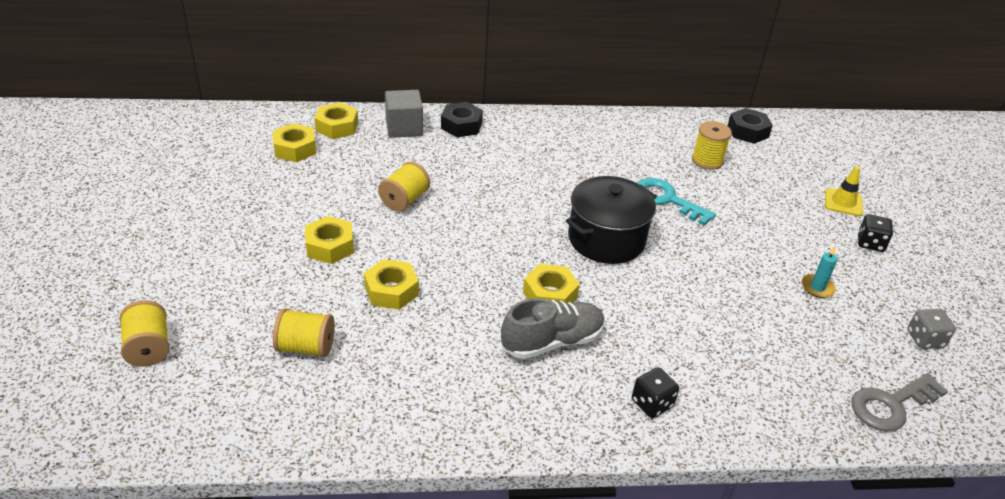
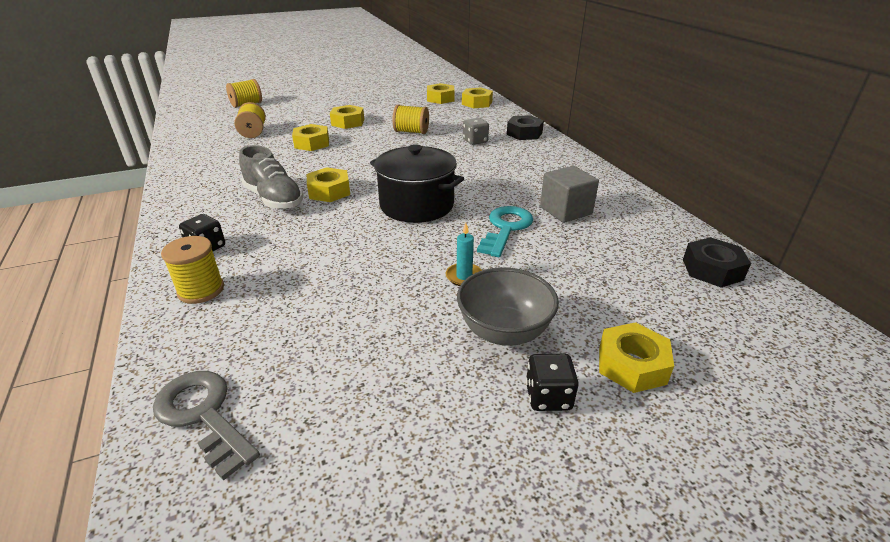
camera: 75 degrees right, 5 degrees down
(404, 128) = (498, 118): grey cube -> grey cube (565, 210)
(707, 160) = (607, 245): yellow spool -> yellow spool (201, 290)
(808, 242) = (504, 332): none -> grey bowl
(817, 287) = (412, 342): turquoise candle -> turquoise candle (464, 276)
(843, 202) = (632, 365): yellow traffic cone -> yellow nut
(925, 339) = (342, 460): grey dice -> grey dice (475, 141)

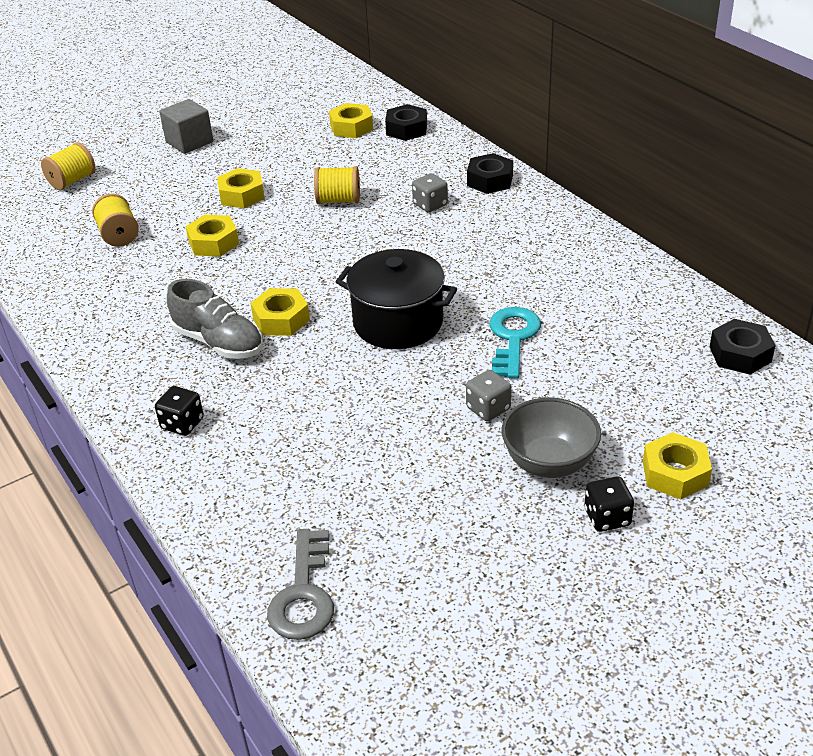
camera: 10 degrees left, 5 degrees up
(201, 290) = (214, 476): yellow spool -> none
(203, 415) = (304, 594): grey key -> grey key turned 120 degrees counterclockwise
(464, 276) = (488, 408): turquoise candle -> grey dice
(477, 103) = (406, 129): yellow nut -> black nut
(565, 210) = (573, 301): grey cube -> grey cube (189, 142)

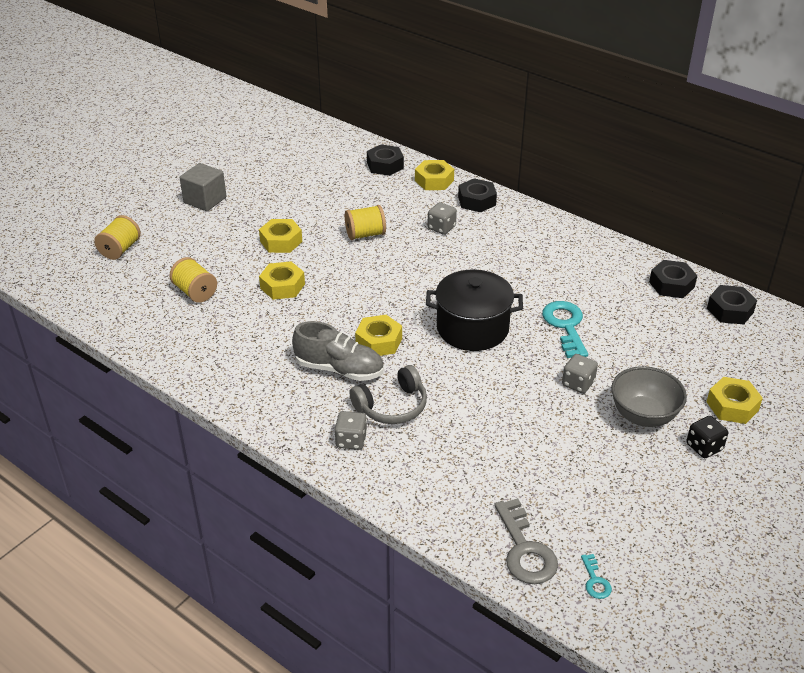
camera: 20 degrees left, 0 degrees up
(182, 423) = (351, 440): black dice -> grey dice
(251, 394) = (392, 406): none -> grey headphones
(351, 127) = (338, 169): yellow nut -> yellow nut (434, 180)
(367, 653) = (595, 581): none -> turquoise key
(678, 311) = (671, 285): none -> black nut

